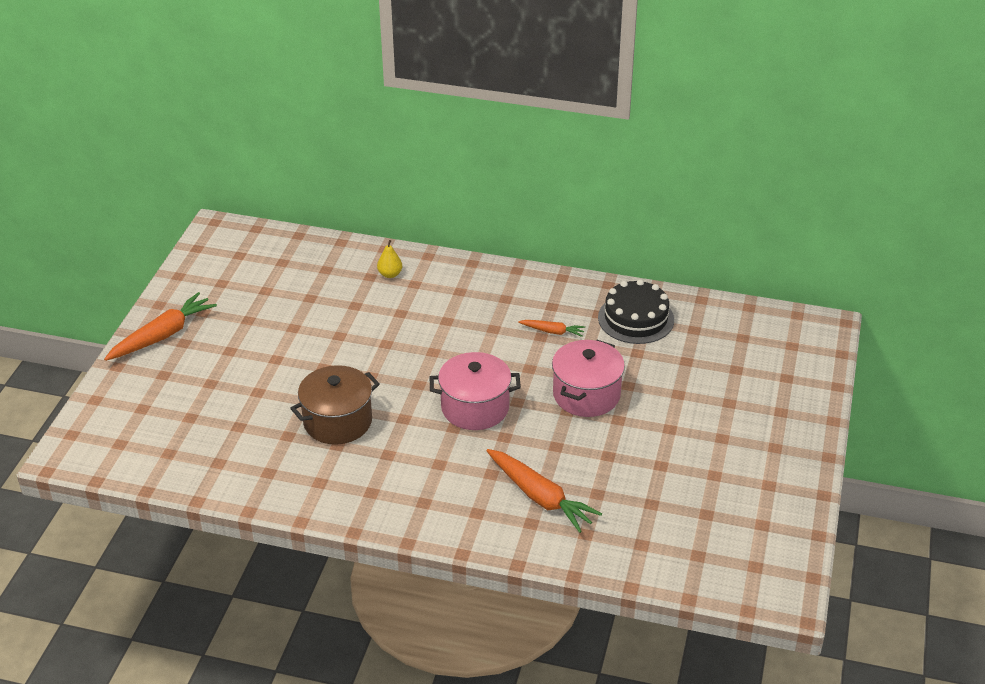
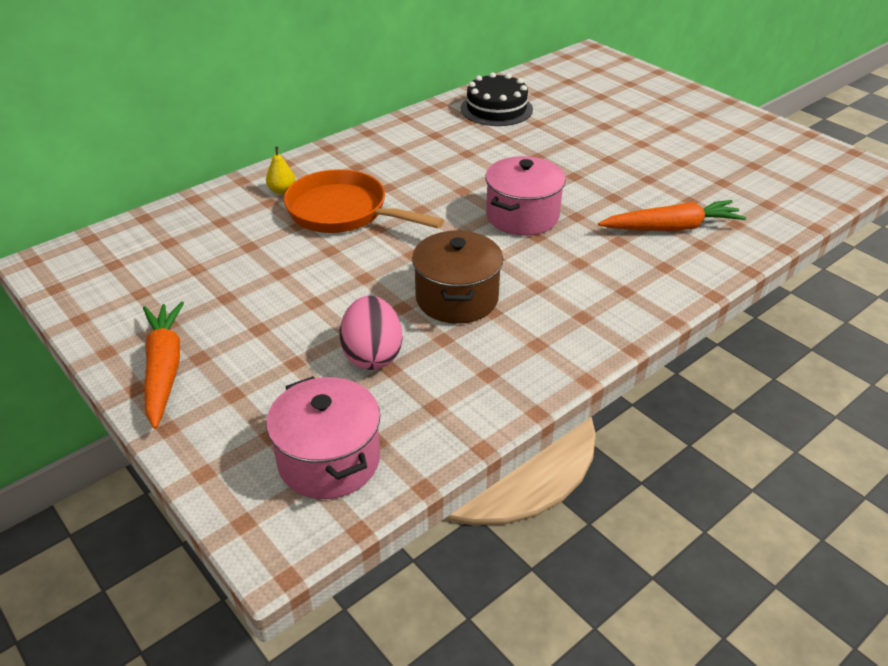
camera: 55 degrees left, 0 degrees up
(245, 412) = (372, 355): none -> pink egg
(391, 317) = (343, 212): none -> orange pan
(552, 331) = (467, 146): orange carrot -> none
(586, 395) = (564, 161): pink pot -> pink pot (329, 460)

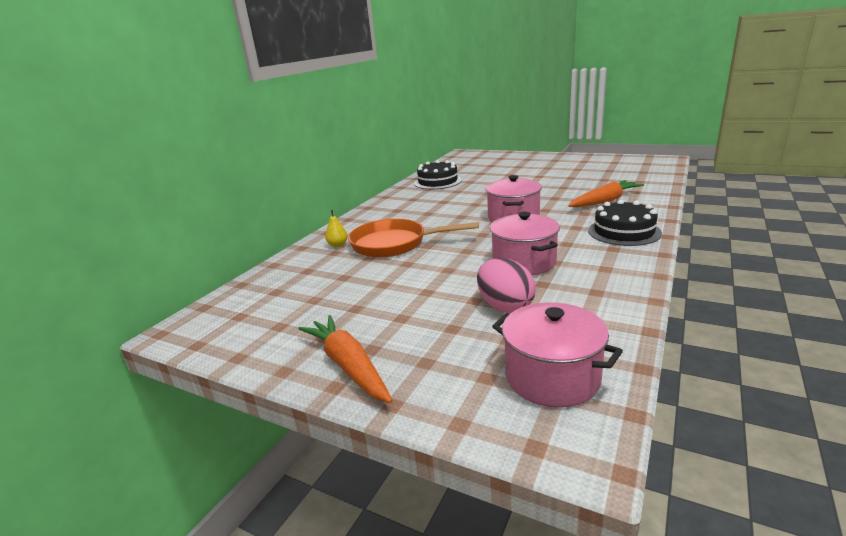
camera: 20 degrees left, 15 degrees down
(457, 298) = (524, 262): brown pot -> pink pot
(629, 293) = (624, 232): none -> black cake

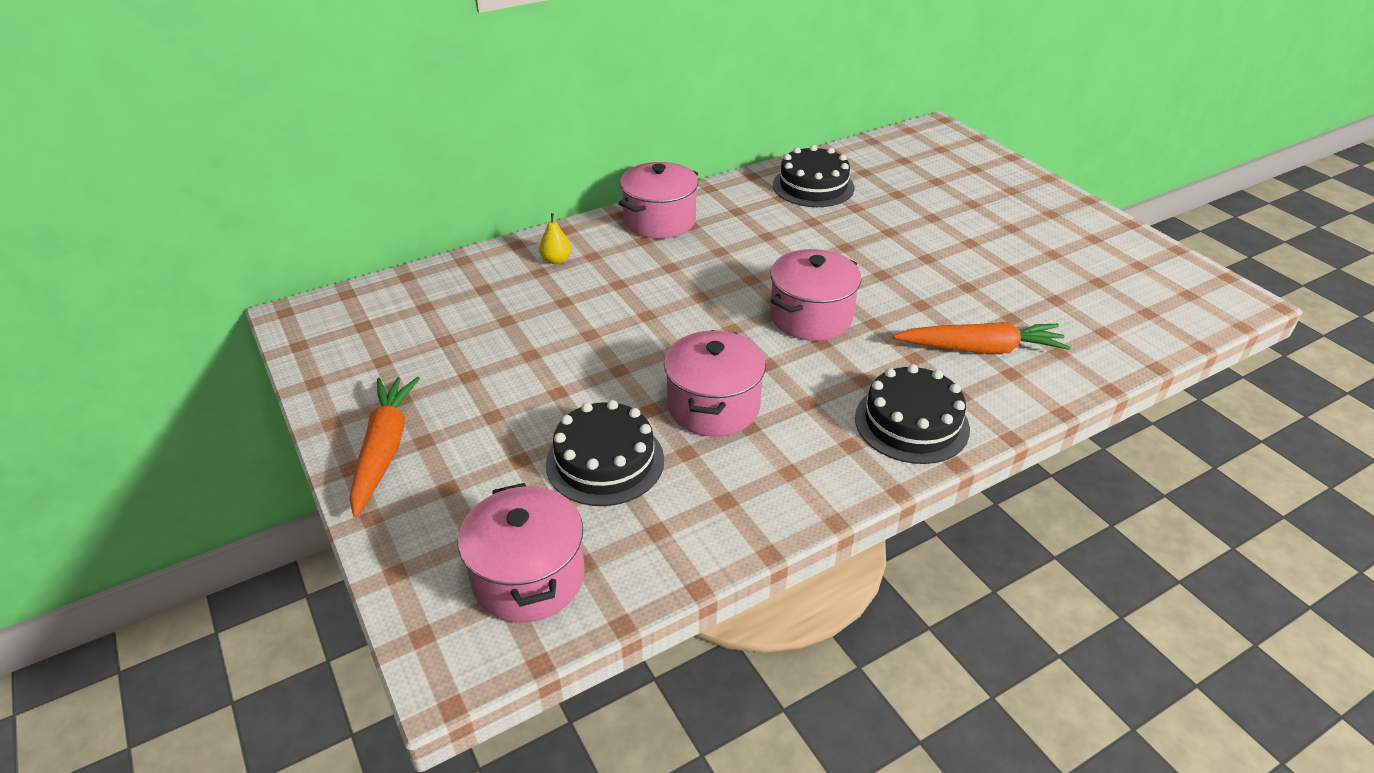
camera: 30 degrees right, 15 degrees up
(377, 214) = (660, 221): none -> pink pot
(394, 244) = (615, 291): orange pan -> none
(505, 306) = (605, 461): pink egg -> black cake

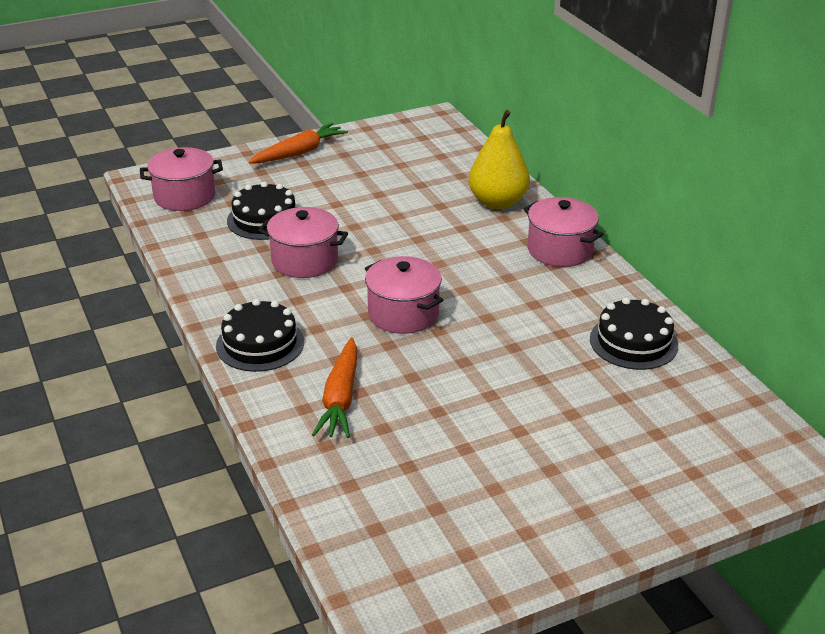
camera: 95 degrees right, 5 degrees down
(384, 449) = (299, 152): orange carrot -> orange carrot turned 45 degrees counterclockwise
(556, 260) = (497, 202): yellow pear -> yellow pear, size x2.39

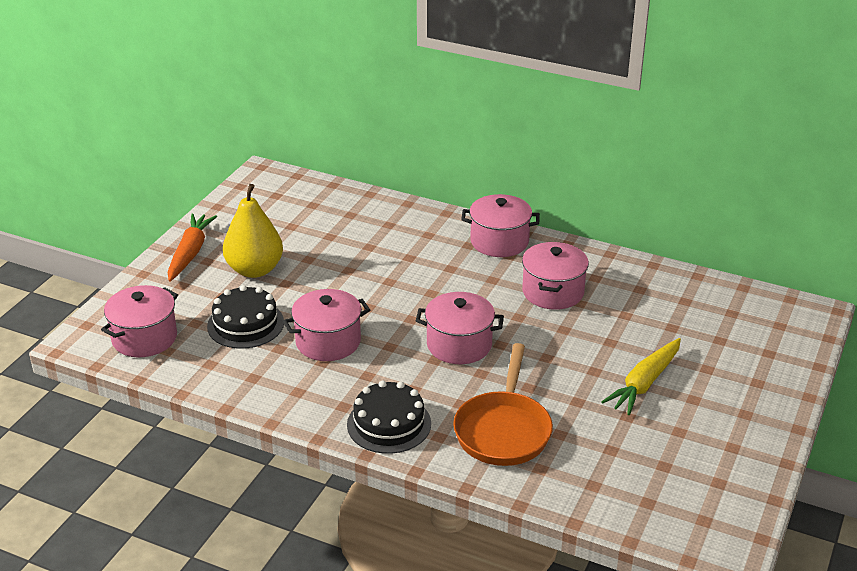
camera: 40 degrees left, 0 degrees up
(340, 398) = (503, 430): orange carrot -> orange pan
(497, 202) = (407, 224): yellow pear -> yellow pear (255, 270)
(522, 430) = (644, 383): none -> yellow carrot
(549, 312) = (553, 292): none -> pink pot
(633, 342) = (630, 285): black cake -> none

